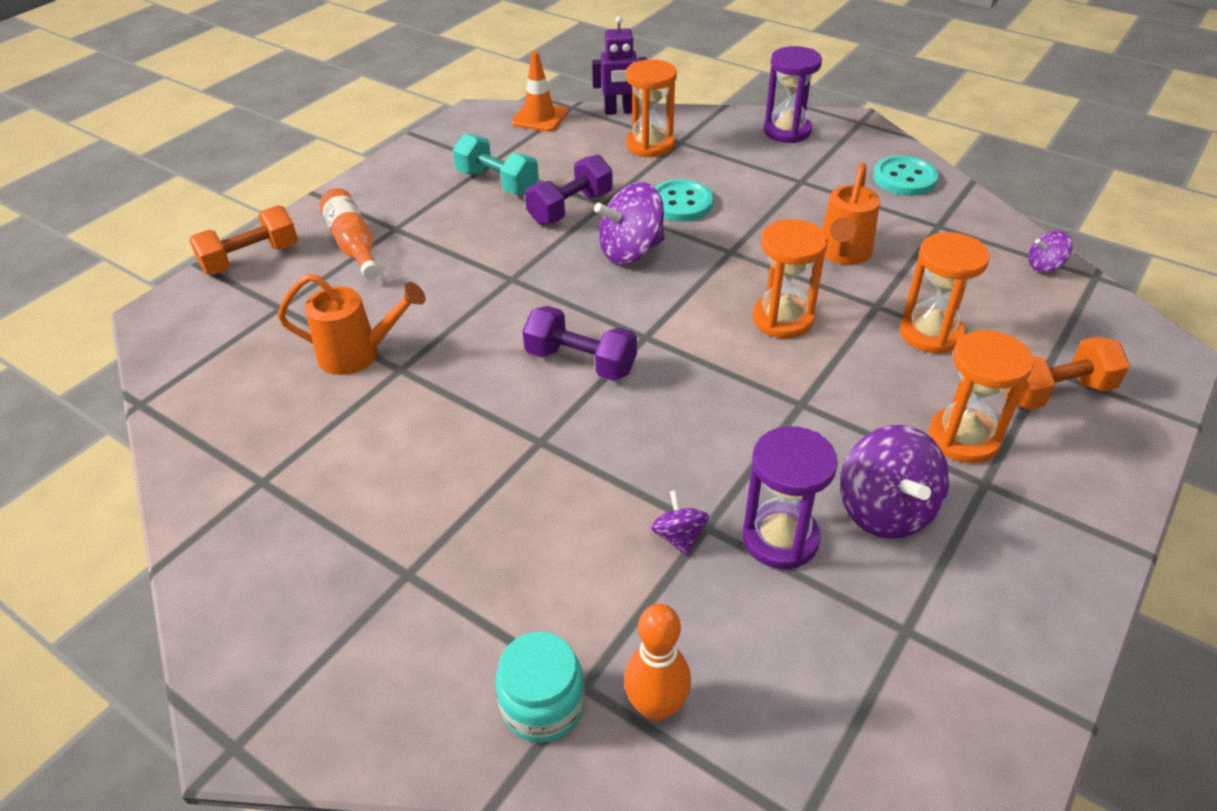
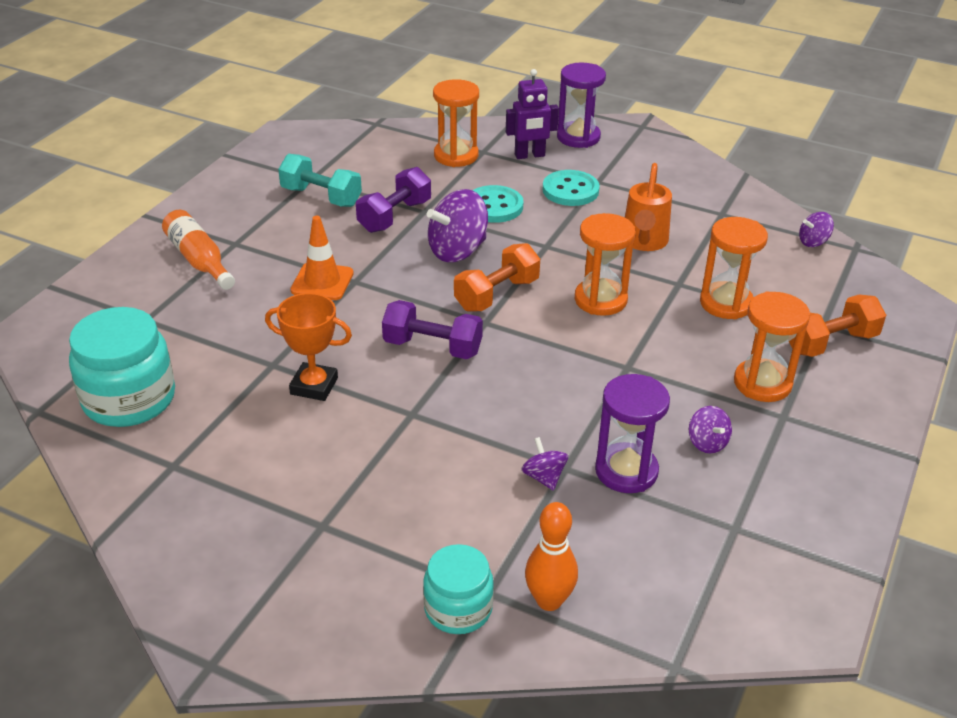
camera: 10 degrees left, 5 degrees down
(238, 397) = (129, 399): none -> turquoise jar
(251, 258) = (104, 278): orange dumbbell -> orange dumbbell (496, 294)
(358, 354) = (230, 355): orange watering can -> none
(439, 398) = (314, 386): none -> orange trophy
(539, 117) = (347, 135): orange traffic cone -> orange traffic cone (322, 282)
(619, 112) = (421, 126): purple robot -> purple robot (529, 155)
(885, 510) = (707, 443): purple spinning top -> purple spinning top, size x0.52
(904, 178) = (687, 174): turquoise button -> turquoise button (570, 190)

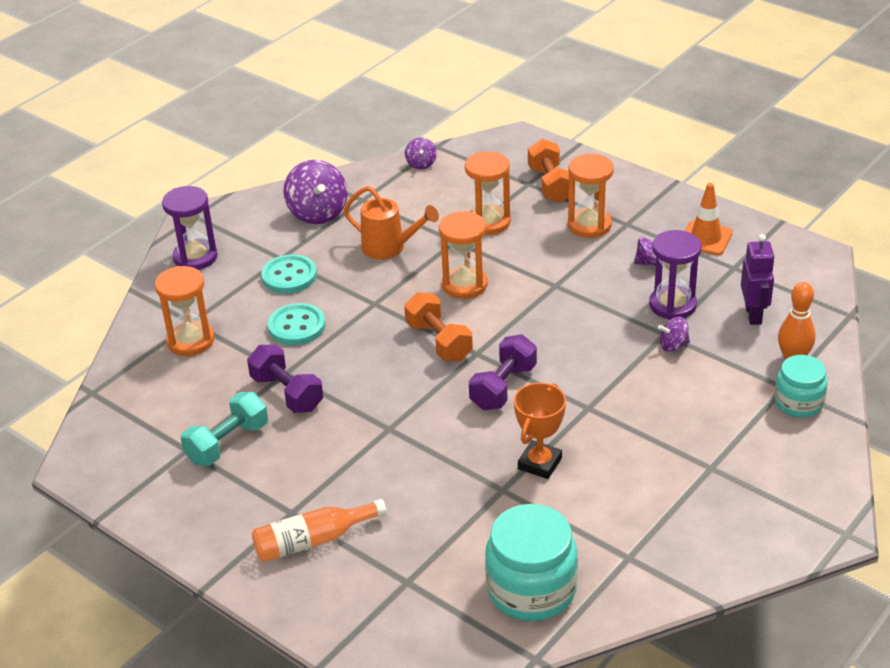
camera: 75 degrees left, 0 degrees up
(322, 282) = (383, 450): orange traffic cone -> orange traffic cone (705, 238)
(457, 251) = (363, 357): purple spinning top -> purple spinning top (318, 213)
(529, 155) = (214, 292): purple robot -> purple robot (753, 315)

